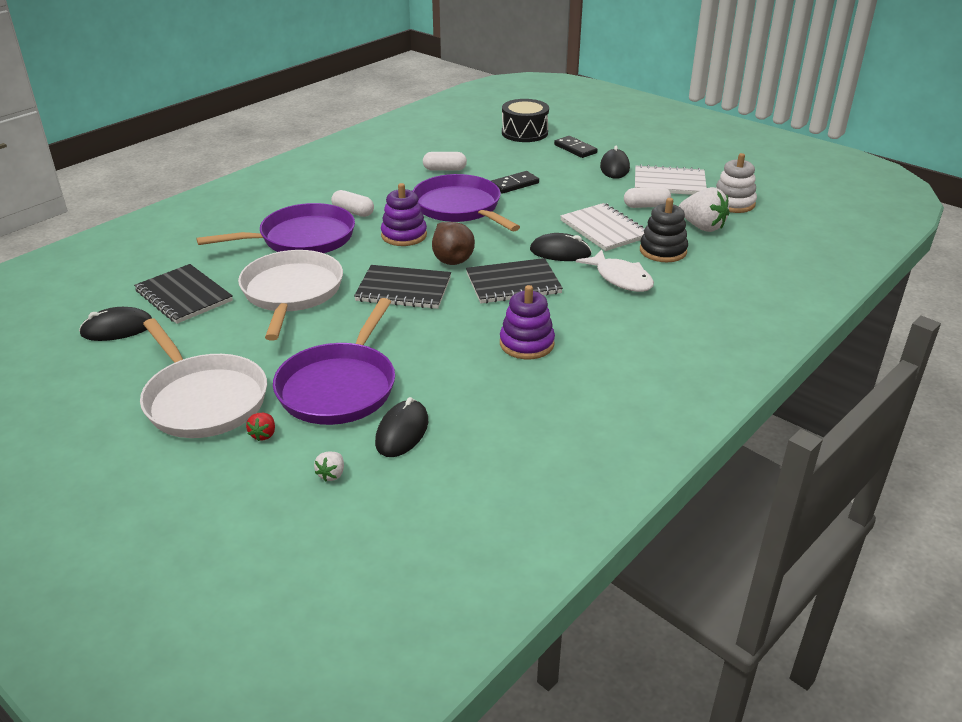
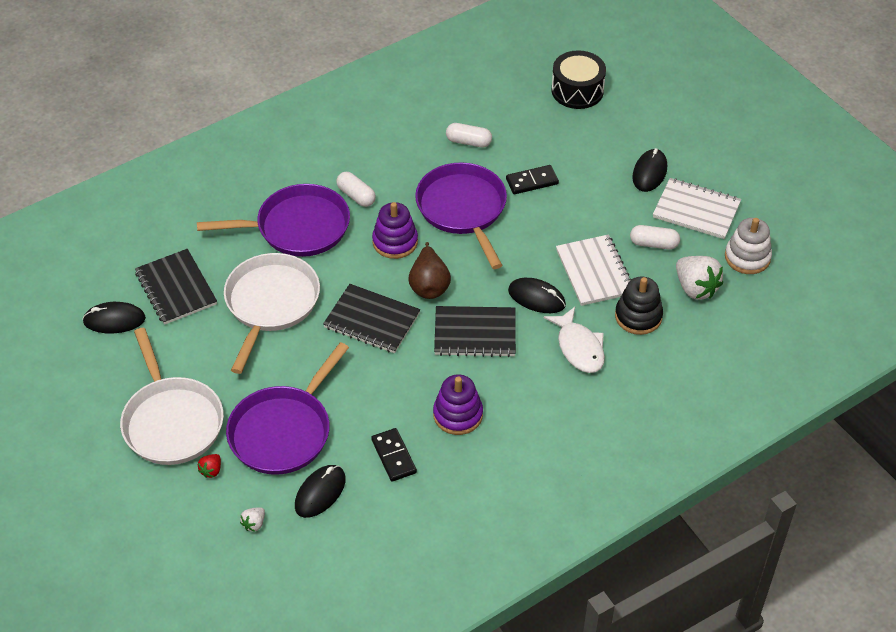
camera: 15 degrees right, 15 degrees up
(575, 149) = (621, 131): black domino -> black domino (393, 456)

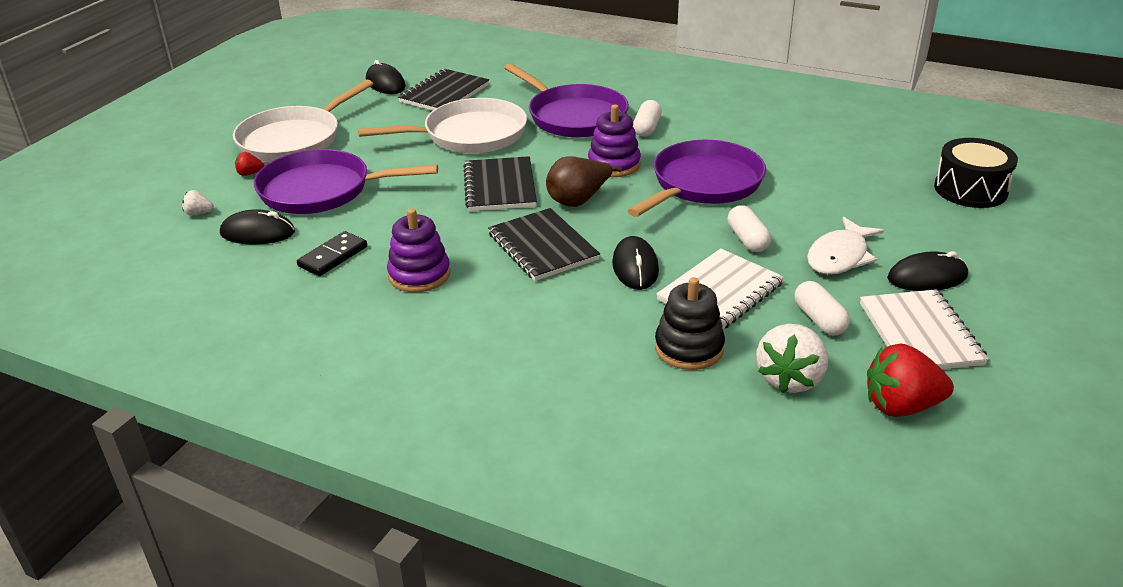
camera: 60 degrees right, 15 degrees down
(468, 142) = (797, 156): white capsule -> white capsule (747, 240)
(532, 181) = (797, 208): black domino -> none
(579, 347) = (592, 321): white fish -> white fish (840, 256)
(747, 257) = (901, 406): white stacking toy -> red strawberry

